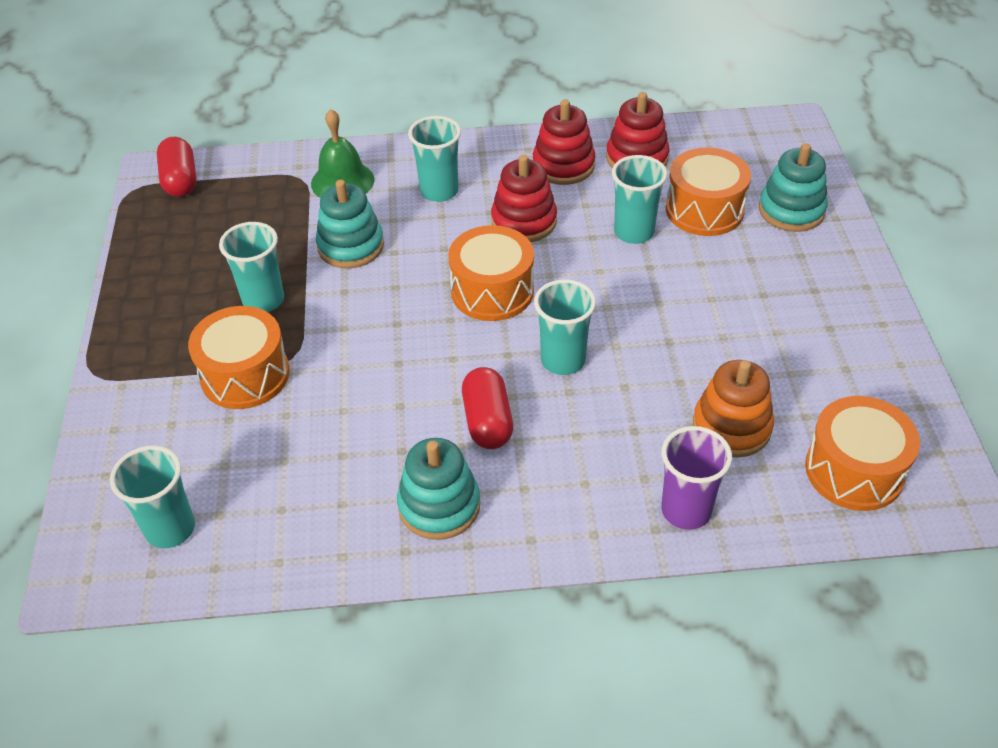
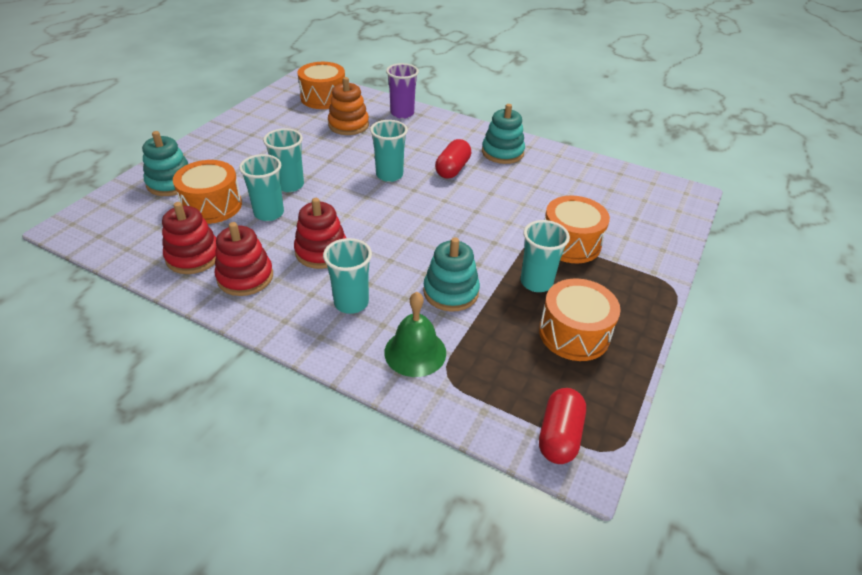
camera: 150 degrees left, 5 degrees down
(170, 529) = (638, 194): turquoise cup -> turquoise cup (290, 185)
(492, 291) = (388, 221): orange drum -> orange drum (574, 333)

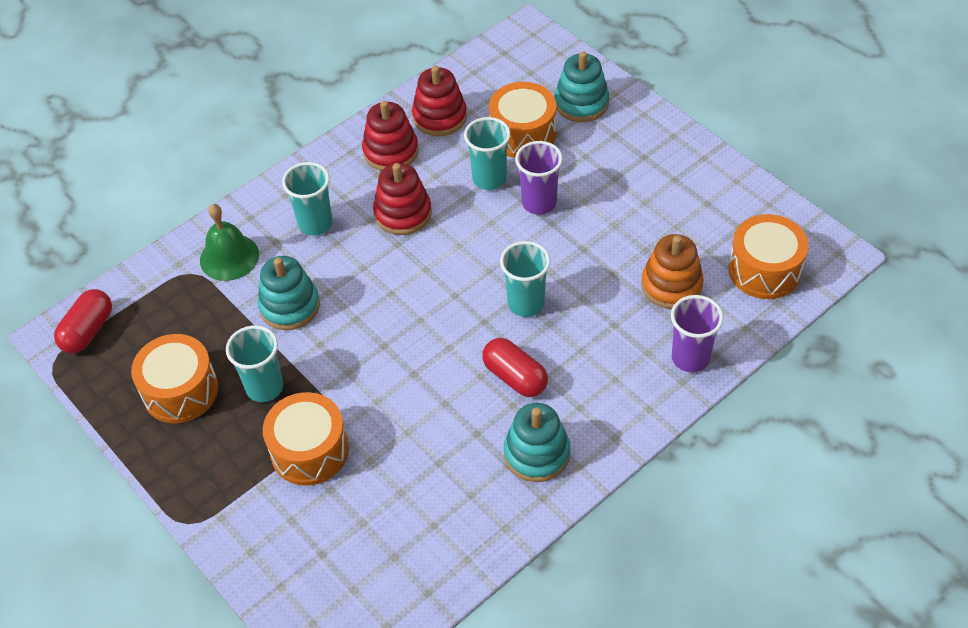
camera: 115 degrees right, 10 degrees up
(290, 185) = (539, 203): turquoise cup -> purple cup
(559, 435) = (88, 331): red capsule -> red capsule turned 75 degrees clockwise

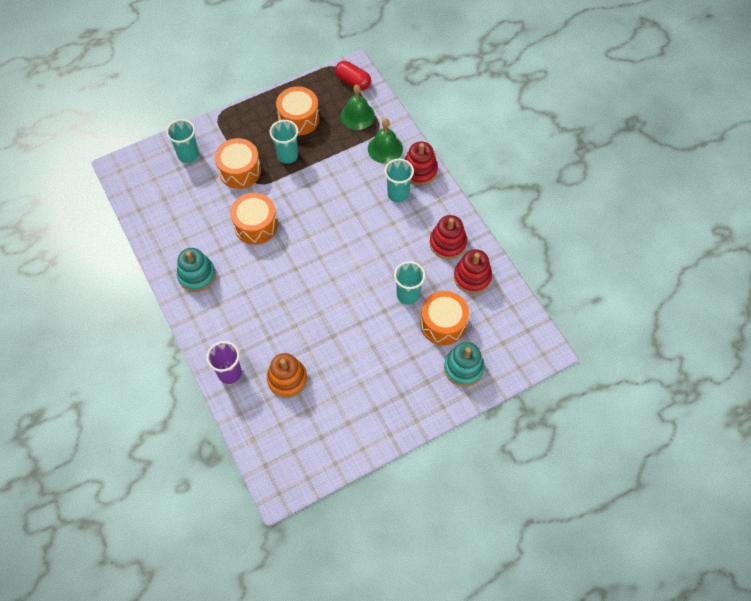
camera: 100 degrees right, 10 degrees up
(164, 308) = (357, 115): none -> green bell
(290, 306) = (339, 173): turquoise stacking toy -> none
(403, 213) = (392, 241): red stacking toy -> red stacking toy (419, 170)
(515, 377) = (250, 276): red capsule -> none
(526, 303) = (300, 293): turquoise cup -> turquoise cup (188, 155)
(539, 203) = (378, 319): purple cup -> none
(764, 270) = (280, 440): orange drum -> orange drum (256, 225)

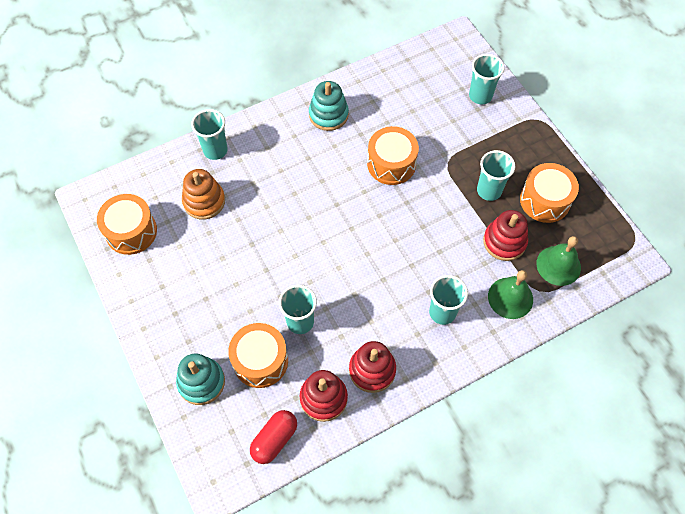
camera: 90 degrees right, 0 degrees up
(230, 373) = (215, 150): purple cup -> turquoise cup
(240, 171) = (463, 145): orange drum -> orange drum (131, 231)
(353, 81) = (613, 259): red capsule -> red capsule (274, 440)
(419, 170) = (480, 339): red stacking toy -> red stacking toy (504, 242)

